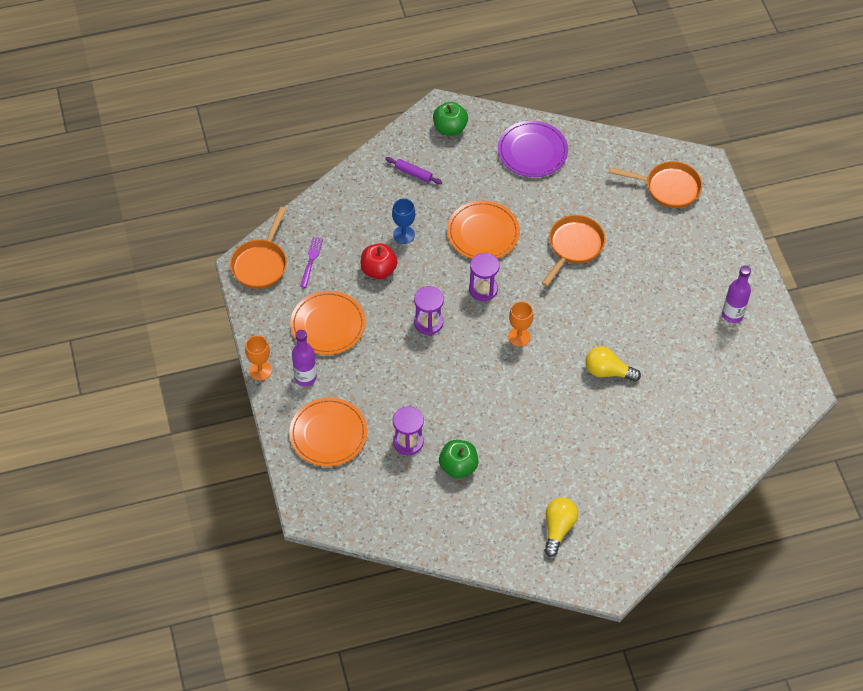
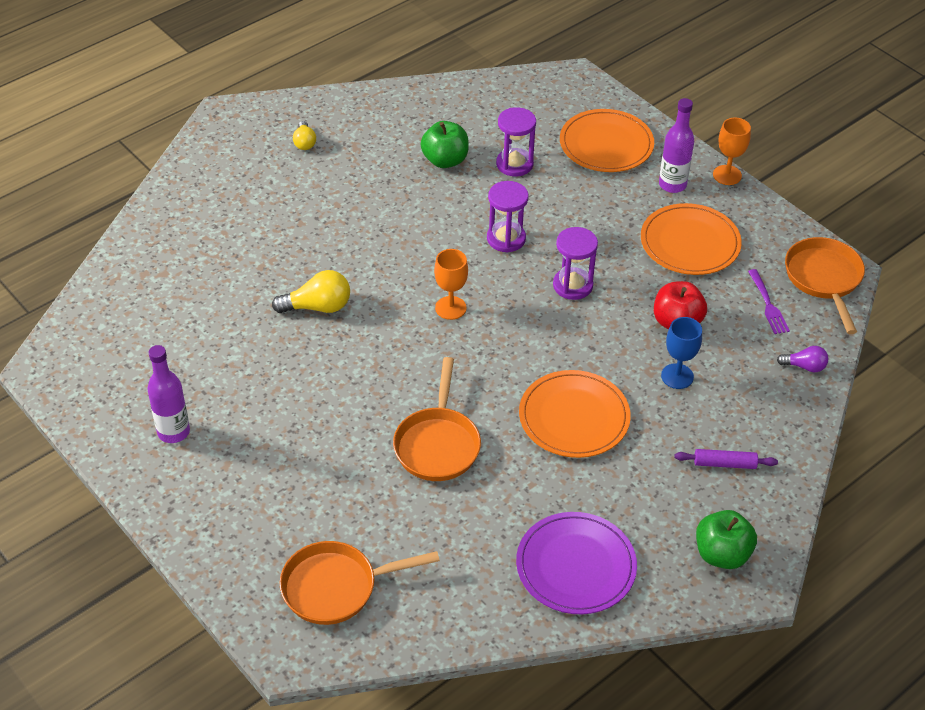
camera: 155 degrees right, 10 degrees down
(321, 211) = (804, 366): none -> purple light bulb
(483, 289) = (529, 346): purple hourglass -> purple hourglass (506, 239)
(558, 528) = (304, 142): yellow light bulb -> yellow light bulb, size x0.61

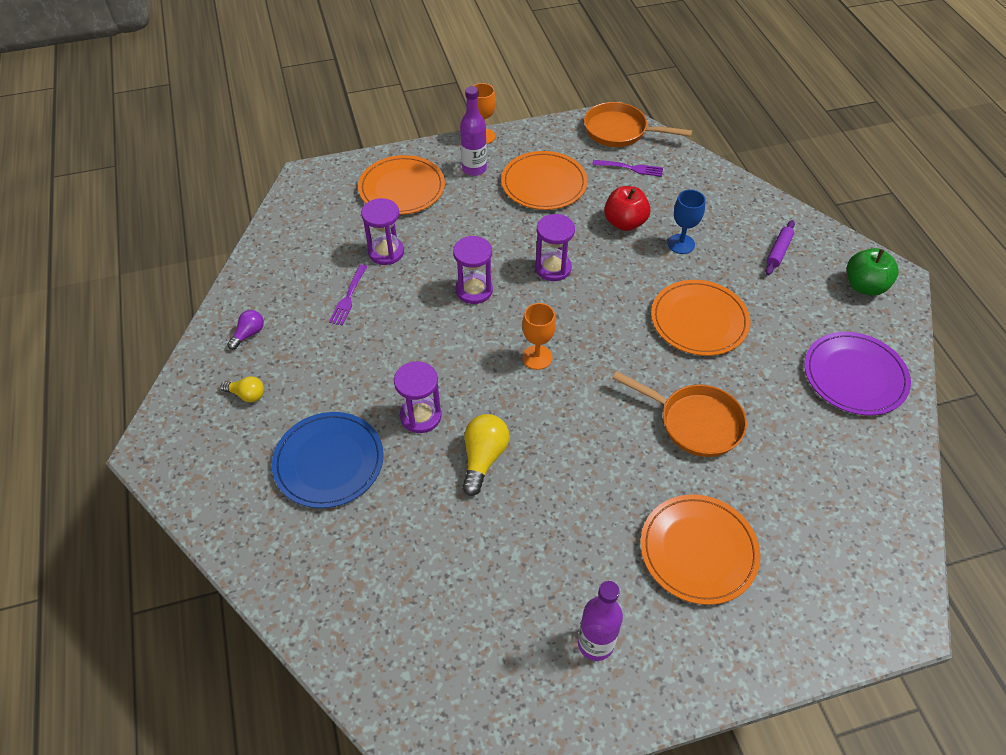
camera: 65 degrees left, 5 degrees up
(265, 214) = (329, 462): none -> blue plate
(294, 480) = (698, 550): none -> orange plate
(336, 587) = (837, 557): orange pan -> none
(340, 252) = (420, 416): none -> purple hourglass
(445, 160) = (348, 297): green apple -> purple fork
(804, 366) = (700, 174): purple light bulb -> purple light bulb (249, 334)

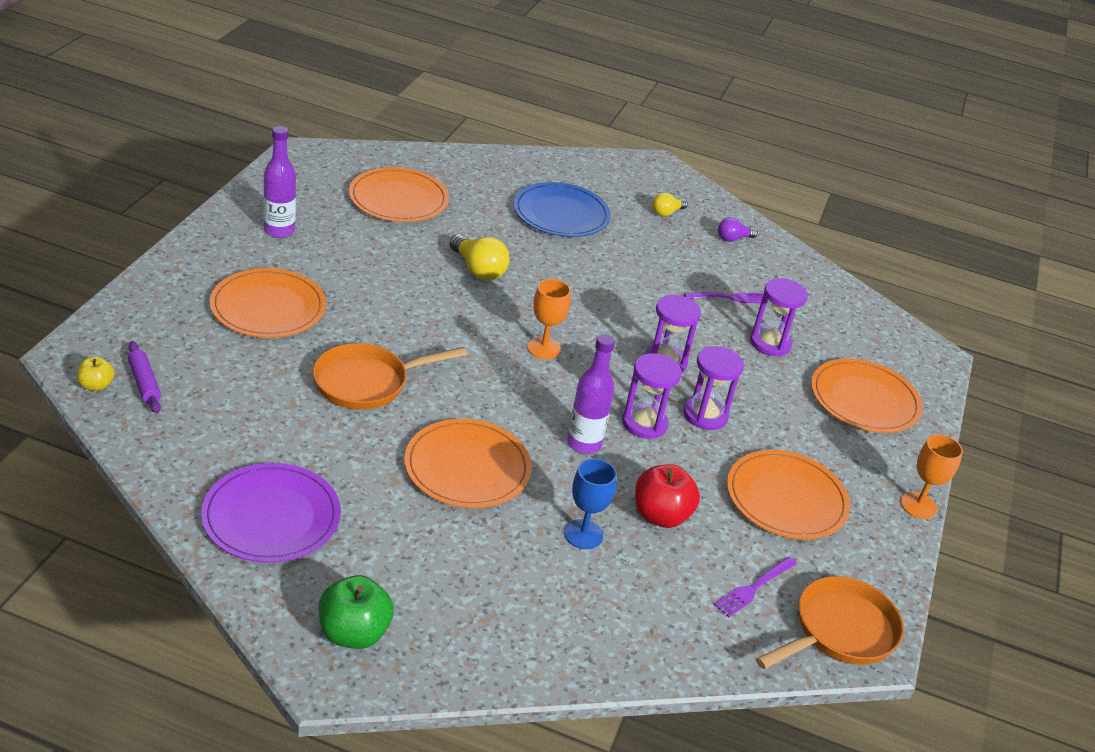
camera: 120 degrees right, 15 degrees down
(249, 334) = (733, 239): purple light bulb -> purple light bulb turned 90 degrees clockwise
(348, 297) = (729, 298): purple fork -> purple fork turned 120 degrees clockwise
(420, 416) = (554, 266): purple hourglass -> purple hourglass (705, 415)
(437, 597) = (398, 199): none -> orange plate
(474, 169) = (858, 464): purple bottle -> purple bottle (584, 444)
(778, 251) = (486, 605): purple rolling pin -> purple rolling pin (144, 383)
(904, 570) = (96, 385): none -> yellow apple

